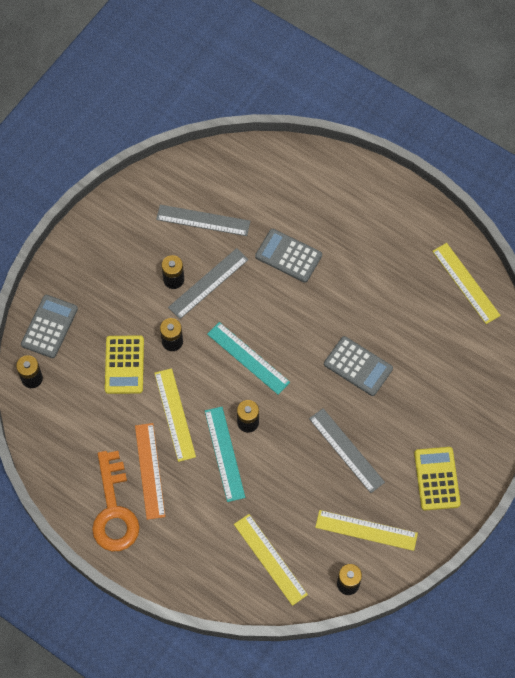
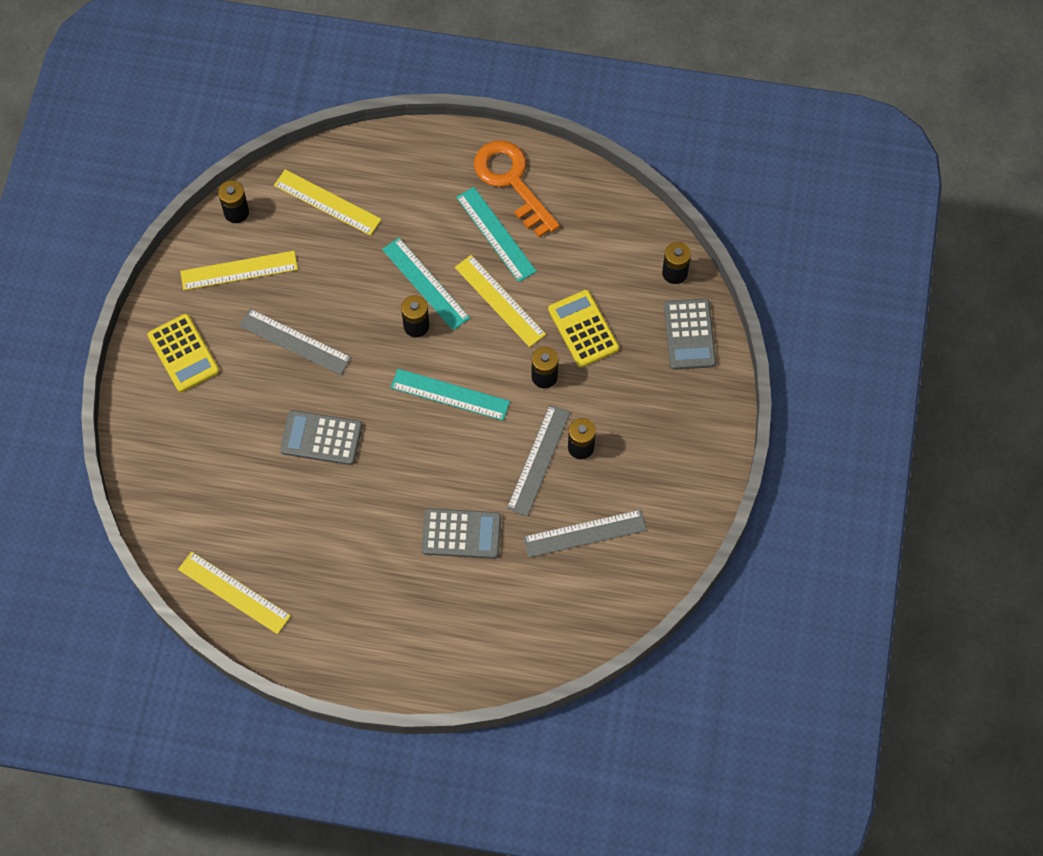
camera: 155 degrees right, 0 degrees up
(150, 470) = (496, 234): orange ruler -> turquoise ruler

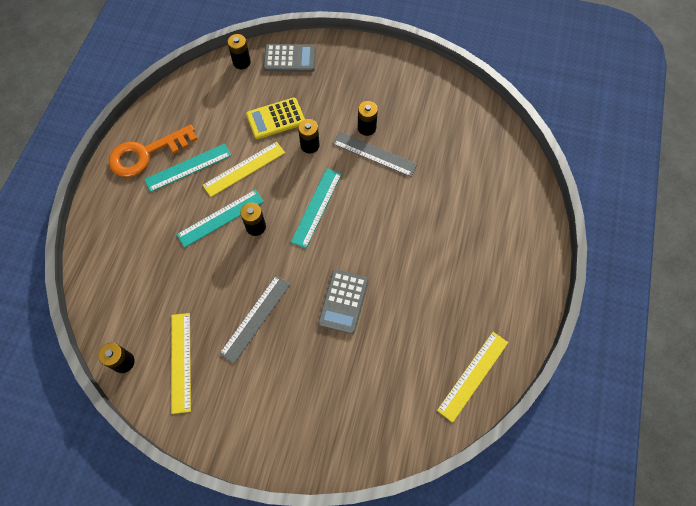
camera: 85 degrees left, 0 degrees up
(183, 353) = (252, 413): yellow calculator -> none
(327, 202) = (132, 287): yellow ruler -> none
(461, 534) = (428, 207): grey calculator -> none
(584, 533) = (431, 131): grey ruler -> none

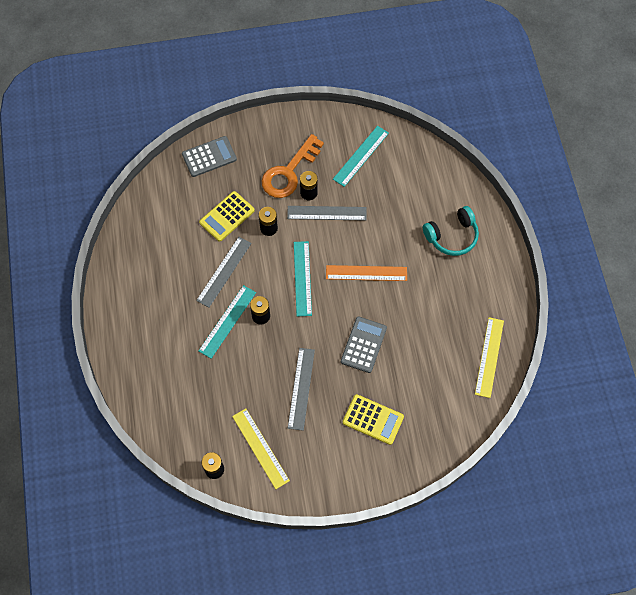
camera: 25 degrees left, 0 degrees up
(146, 154) = (131, 294): orange key -> orange key (289, 172)
(188, 167) = (175, 290): turquoise ruler -> turquoise ruler (361, 156)
(241, 62) = (168, 177): black battery -> none
(244, 169) = (224, 271): yellow ruler -> grey ruler
(312, 386) = (373, 419): none -> yellow calculator
(343, 301) = (363, 345): grey calculator -> grey calculator turned 150 degrees counterclockwise
(384, 229) = (366, 273): none -> orange ruler
(493, 229) = (452, 236): none -> turquoise headphones

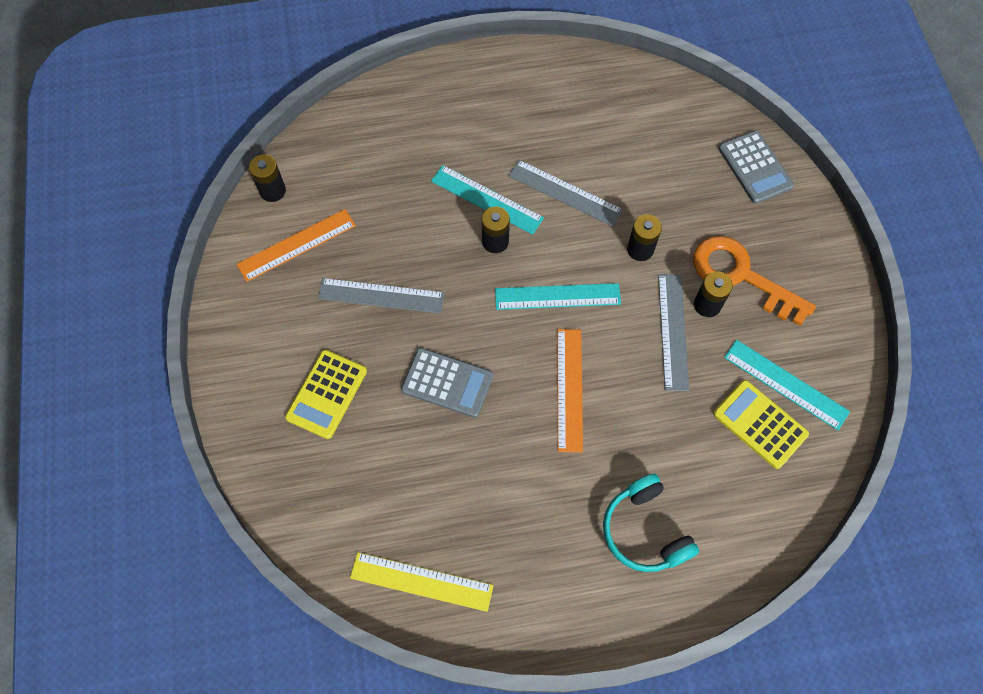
camera: 90 degrees right, 0 degrees up
(227, 216) = (655, 194): yellow calculator -> yellow calculator (760, 424)
(260, 448) = (297, 245): yellow ruler -> orange ruler

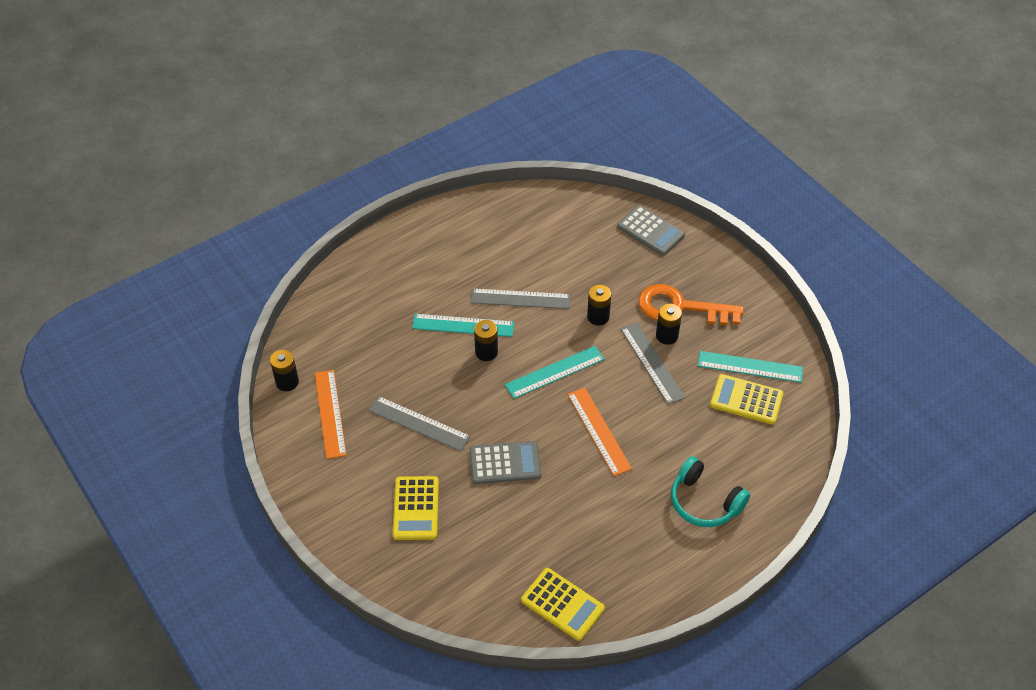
camera: 25 degrees left, 15 degrees down
(297, 245) = (330, 413): orange ruler -> orange ruler turned 45 degrees counterclockwise
(381, 295) = (419, 423): grey ruler -> grey ruler turned 45 degrees clockwise
(421, 581) = (562, 604): yellow ruler -> yellow calculator

